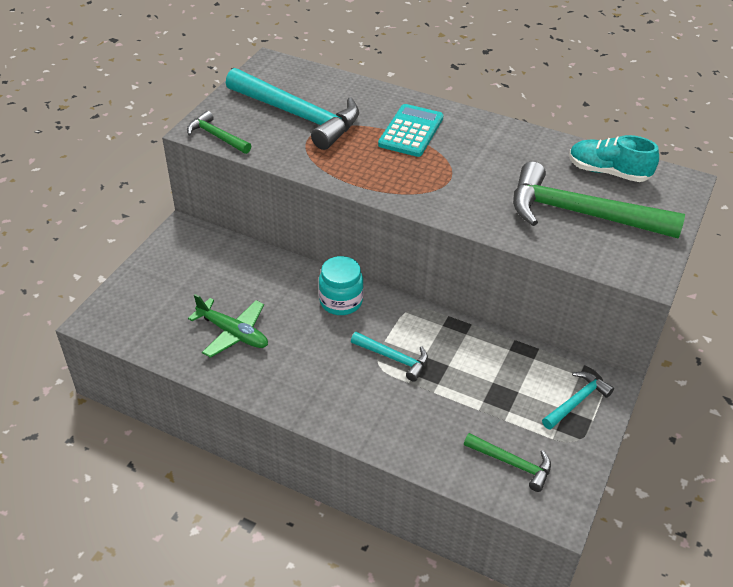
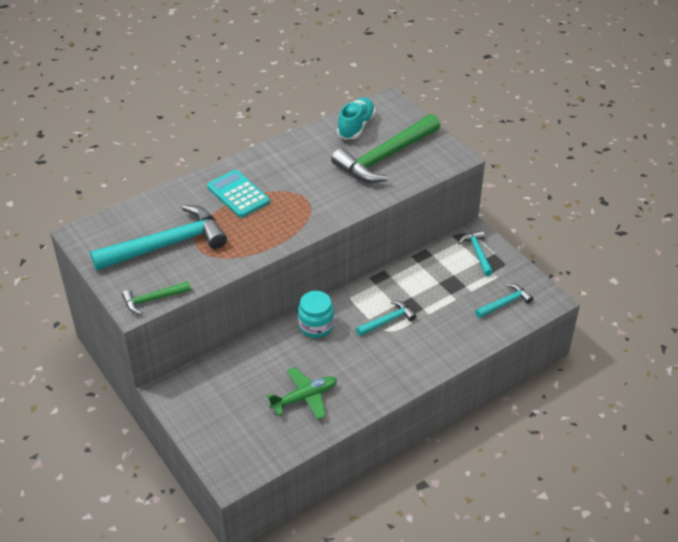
camera: 60 degrees left, 0 degrees up
(512, 463) = (505, 303): green hammer -> turquoise hammer
(608, 172) = (356, 126): turquoise shoe -> turquoise shoe turned 150 degrees clockwise

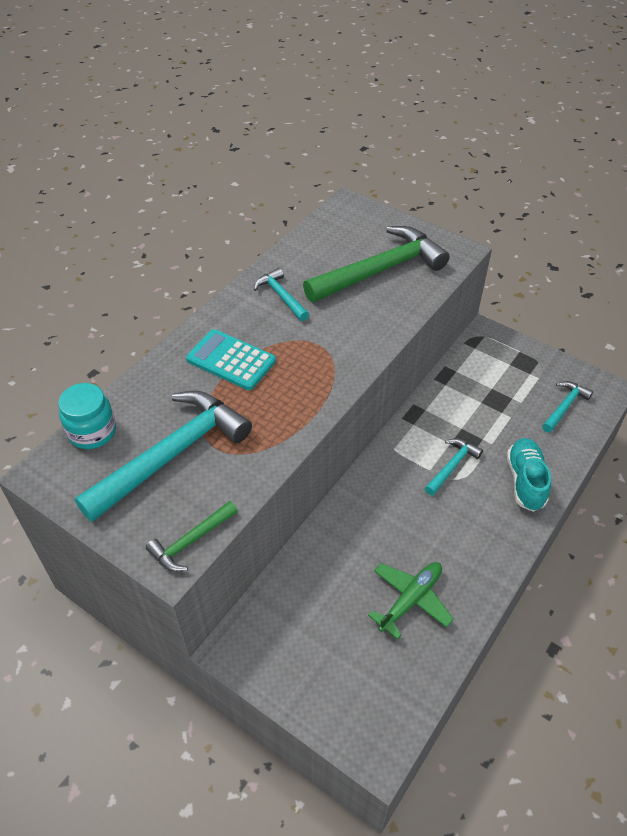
camera: 20 degrees left, 5 degrees up
(316, 326) = (374, 498): turquoise jar -> turquoise jar (92, 432)
(356, 126) = (327, 242): turquoise shoe -> turquoise shoe (525, 481)
(385, 157) = (380, 270): green hammer -> green hammer turned 150 degrees counterclockwise
(477, 253) = (502, 355): turquoise hammer -> turquoise hammer (281, 296)

